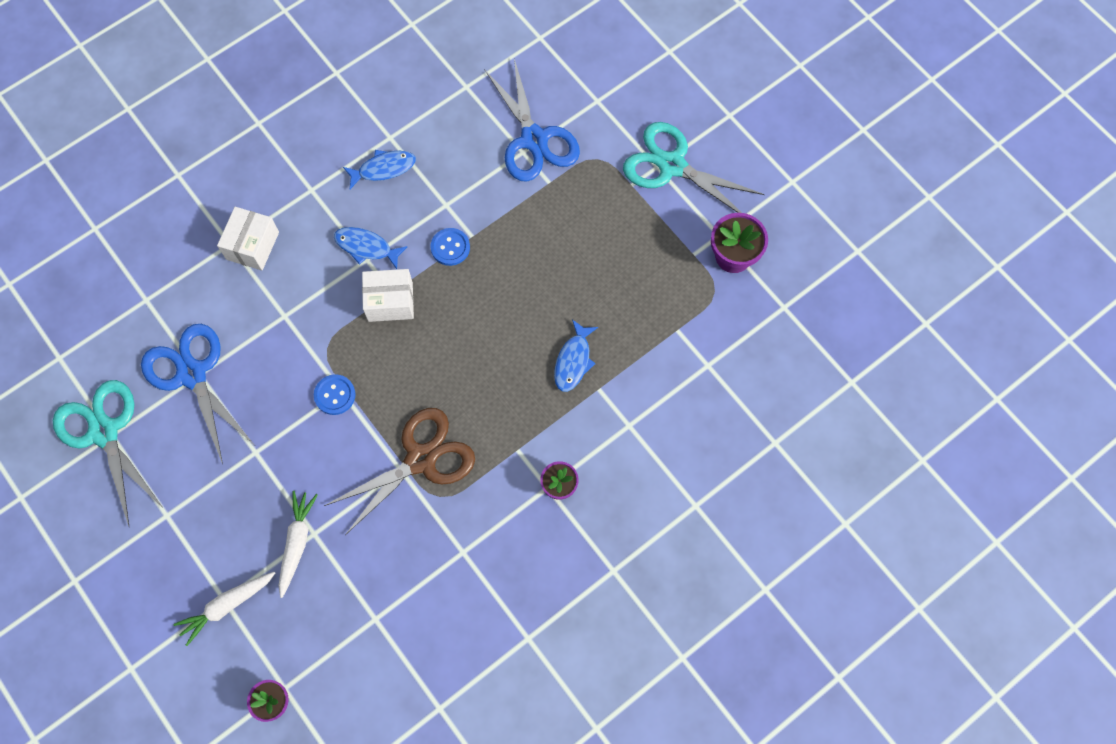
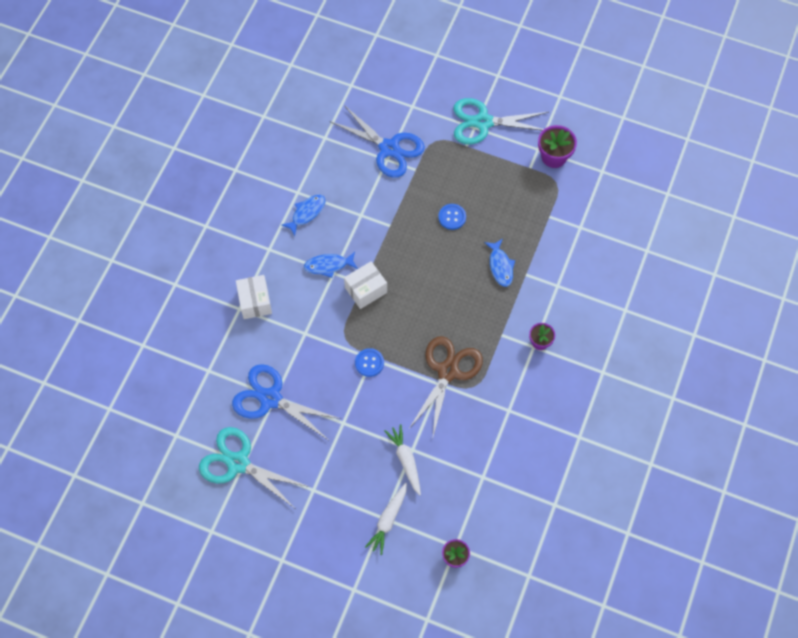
camera: 30 degrees left, 5 degrees down
(450, 247) = (381, 239): blue button -> blue button (452, 217)

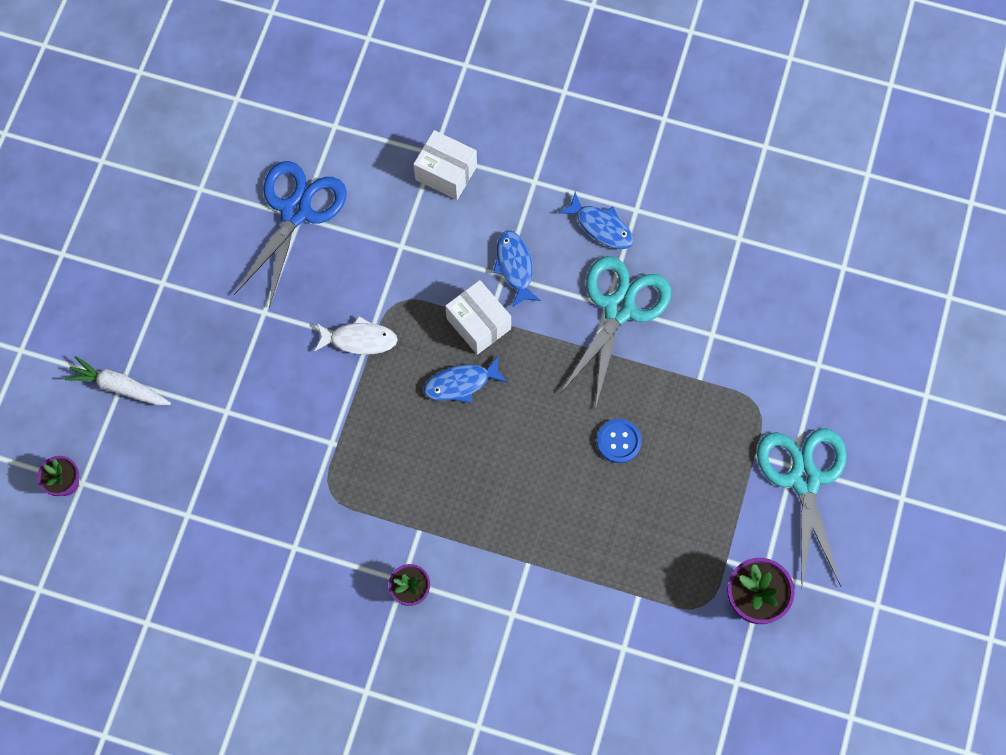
camera: 85 degrees right, 5 degrees up
(238, 463) = (198, 181): turquoise scissors -> turquoise scissors (619, 308)
(255, 302) = (446, 173): white box -> white box turned 45 degrees clockwise
(369, 363) = (359, 340): blue button -> white fish
(389, 149) = (732, 336): blue scissors -> none
(405, 460) = (209, 403): white carrot -> none
(448, 371) = (352, 453): brown scissors -> none
(500, 266) = (538, 522): blue fish -> blue fish (461, 383)

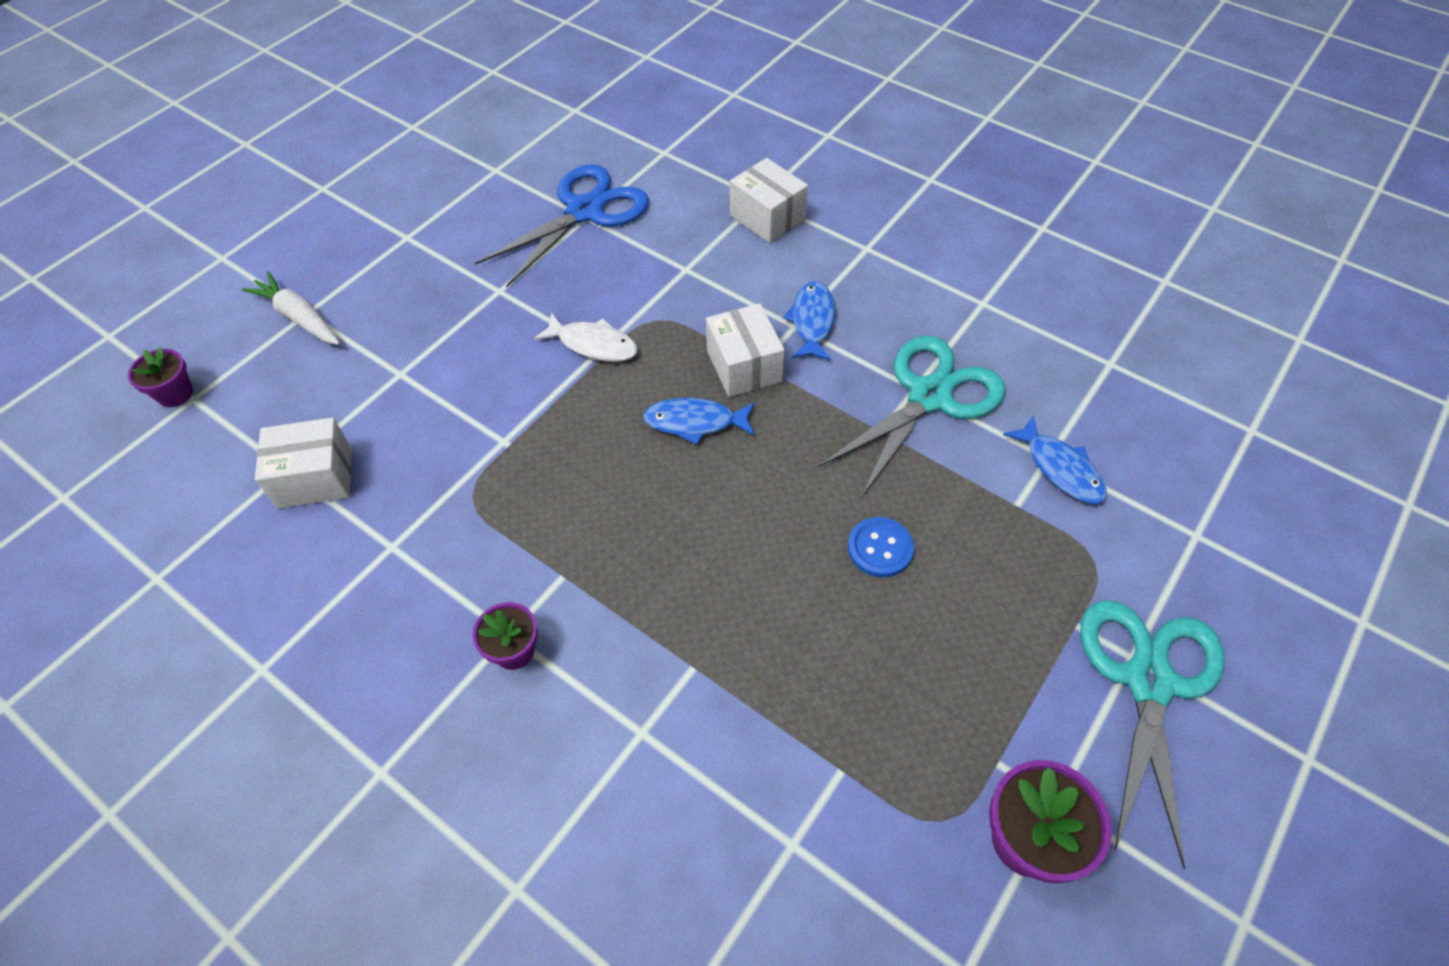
camera: 20 degrees right, 15 degrees down
(212, 515) = (315, 478): none -> white box
(601, 226) = (933, 308): blue fish -> blue fish (1060, 468)

